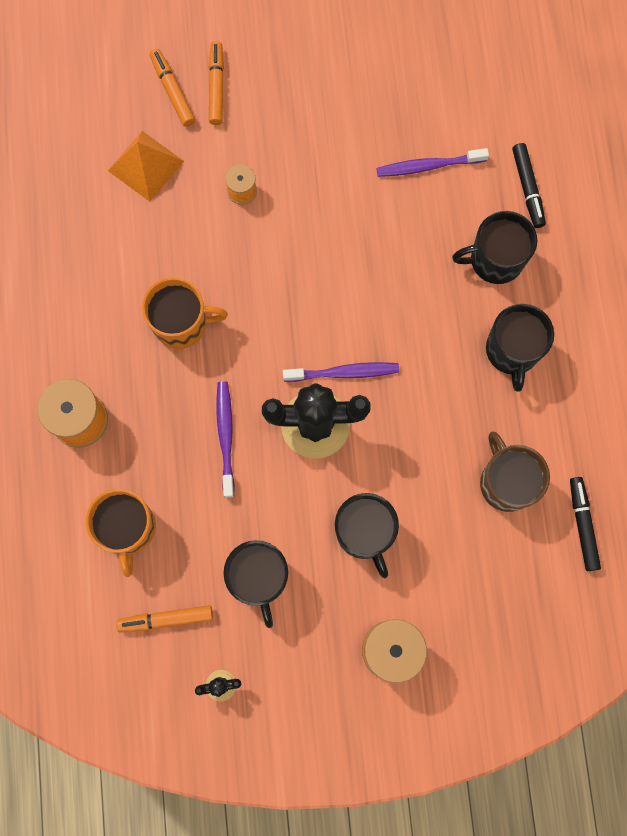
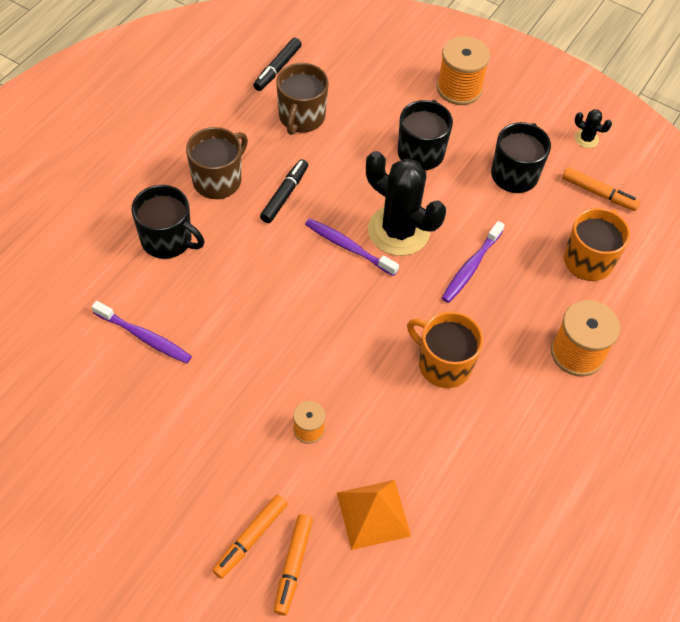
camera: 145 degrees left, 20 degrees down
(512, 351) = (218, 180): black mug -> brown mug
(527, 188) = (91, 268): black marker -> black marker (285, 195)

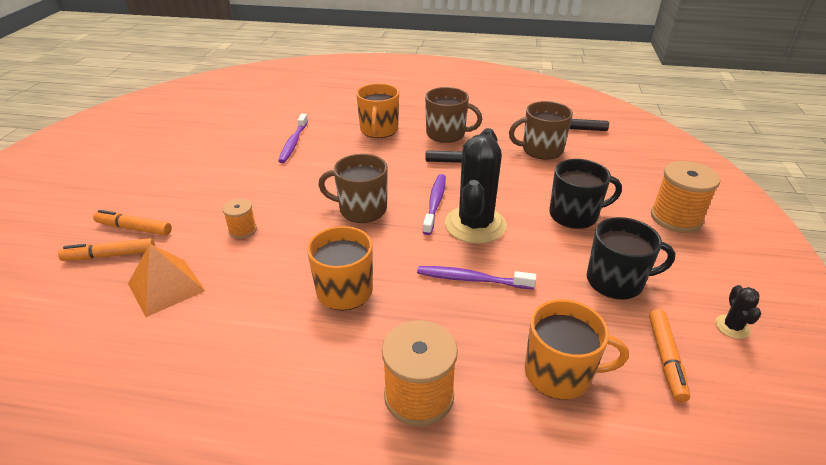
camera: 70 degrees right, 20 degrees down
(167, 240) = (379, 130): black mug -> orange mug
(326, 312) = (361, 209): none -> brown mug

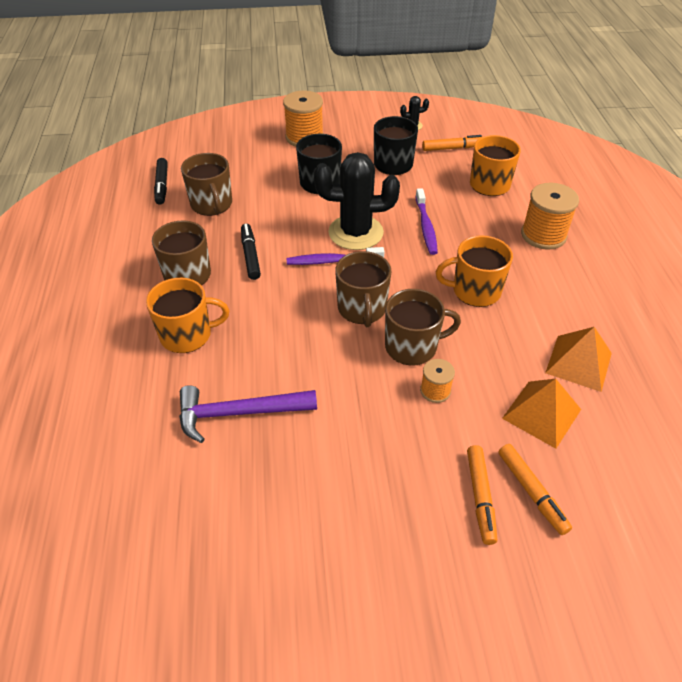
camera: 105 degrees left, 10 degrees up
(195, 339) = (578, 362): none -> orange pyramid
(293, 143) = (238, 413): purple toothbrush -> purple hammer
(298, 228) = (412, 346): none -> brown mug

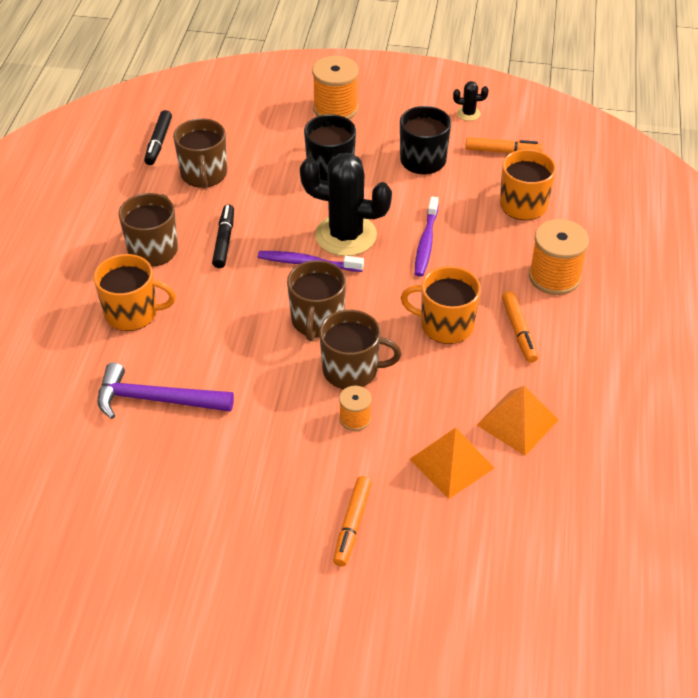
camera: 15 degrees right, 0 degrees up
(531, 492) = (403, 532): orange marker -> orange marker (519, 331)

